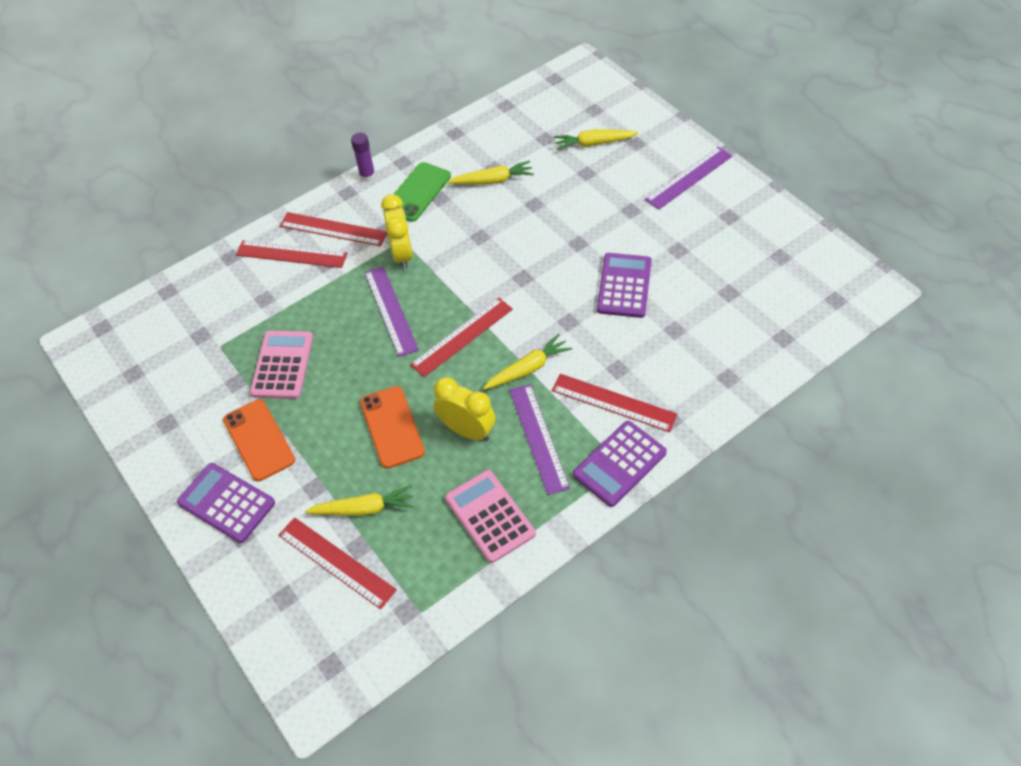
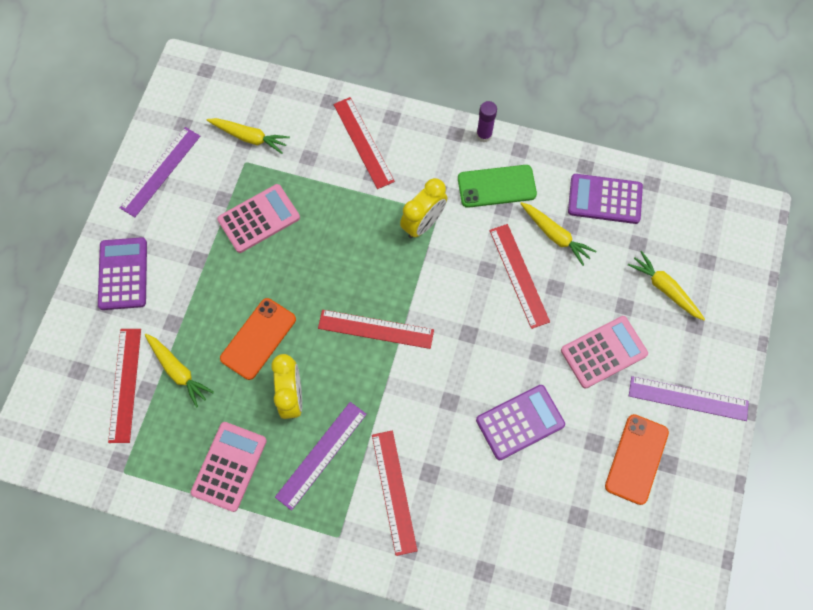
camera: 50 degrees right, 15 degrees up
(259, 440) = (186, 254): orange phone -> orange phone (636, 459)
(333, 229) = (410, 153): red ruler -> red ruler (519, 275)
(390, 310) = (362, 257): purple ruler -> purple ruler (160, 171)
(528, 369) = (380, 401): yellow carrot -> yellow carrot (249, 137)
(611, 204) = (603, 352): none -> pink calculator
(619, 464) = (339, 534): purple calculator -> purple calculator (604, 199)

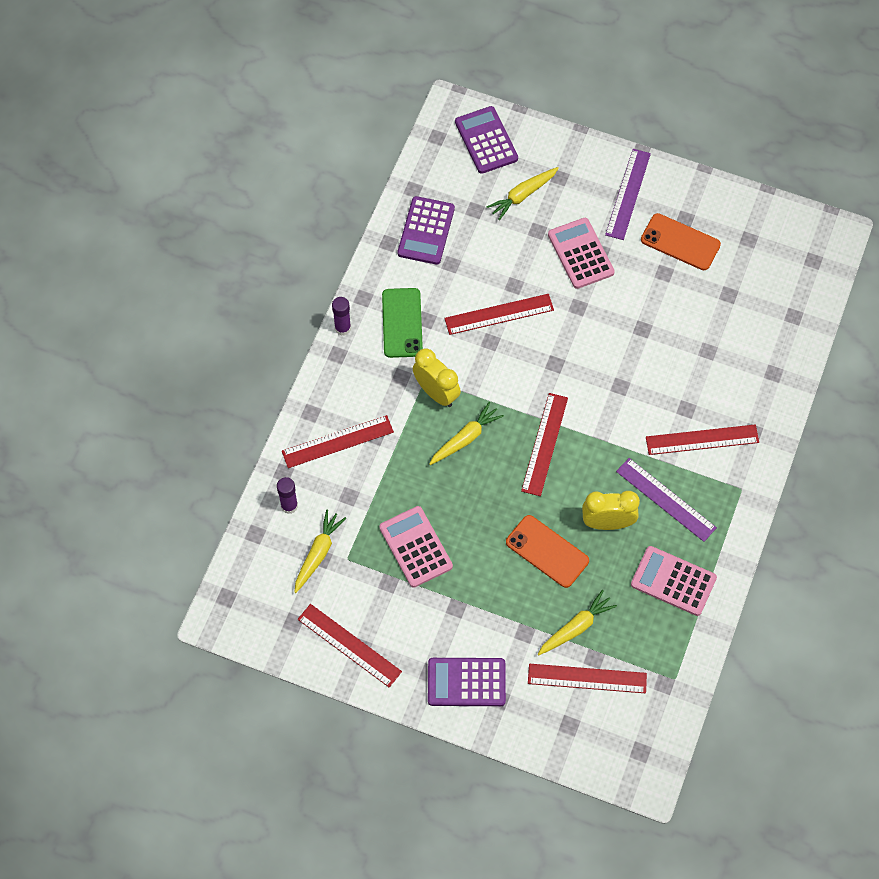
camera: 85 degrees left, 5 degrees down
(160, 171) = (349, 645): purple ruler -> red ruler
(295, 109) = (289, 506): none -> purple glue stick
(520, 422) = (643, 330): purple calculator -> purple calculator (486, 140)
(555, 235) = (460, 278): yellow carrot -> yellow carrot (465, 438)

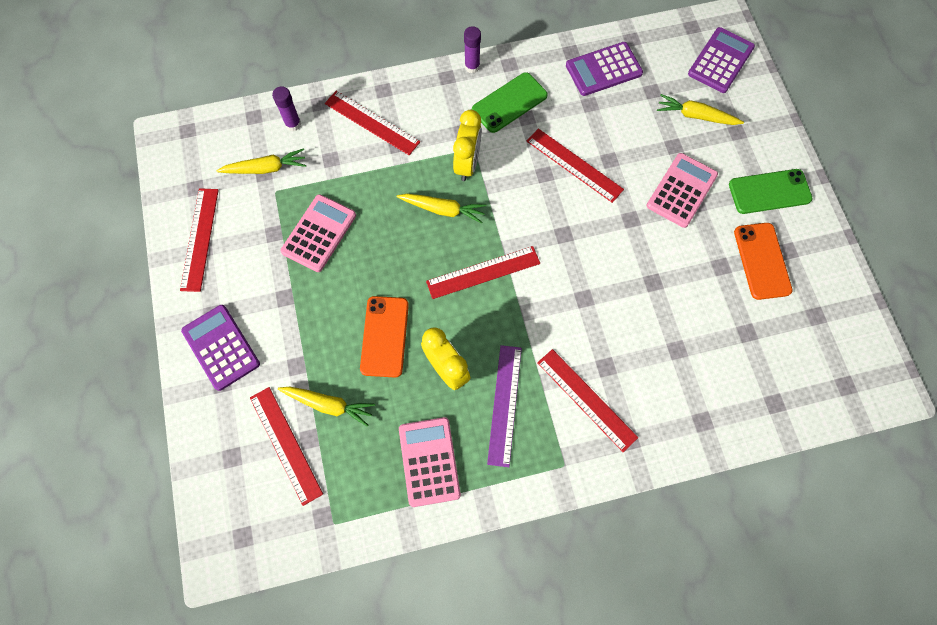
camera: 55 degrees right, 5 degrees up
(628, 194) = (769, 191): purple ruler -> green phone

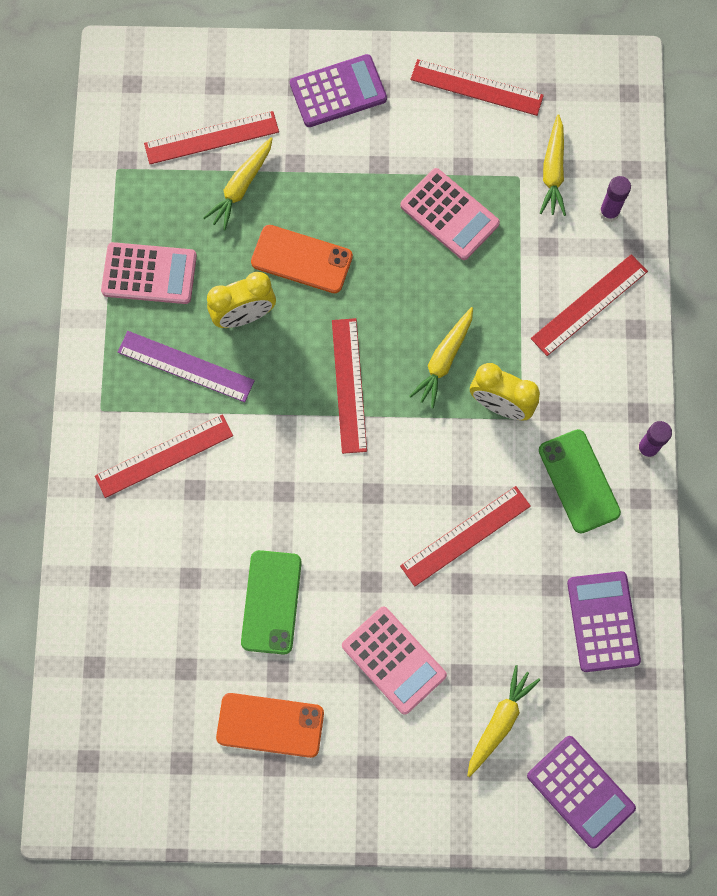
camera: 105 degrees right, 5 degrees up
(769, 191) = (362, 775): green phone -> green phone (271, 602)

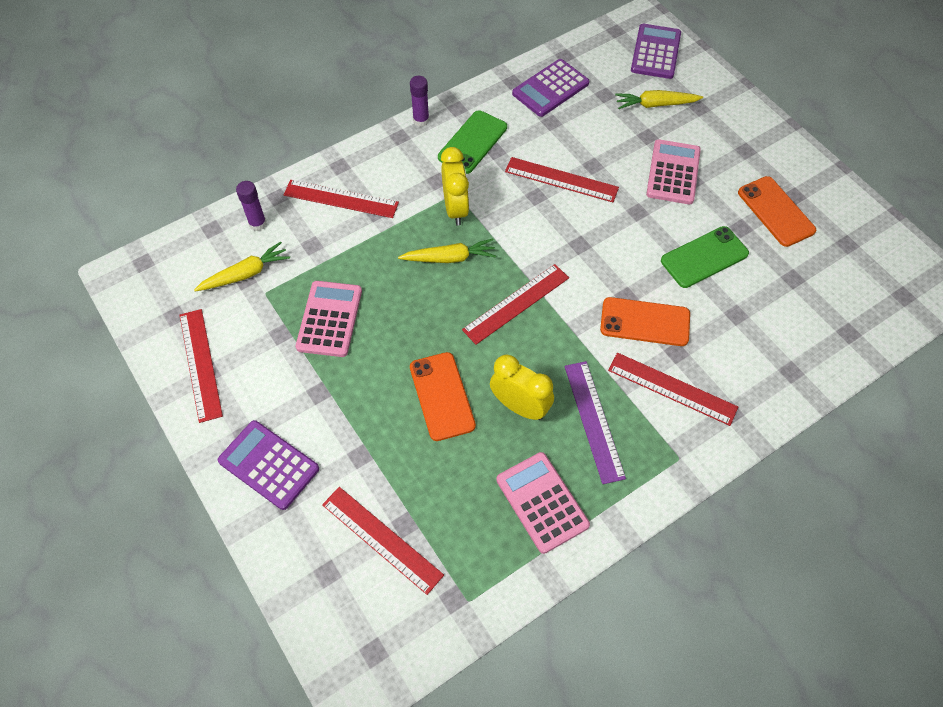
camera: 125 degrees left, 15 degrees down
(241, 187) = (411, 483): yellow carrot -> none
(245, 486) = (645, 322): none -> orange phone

